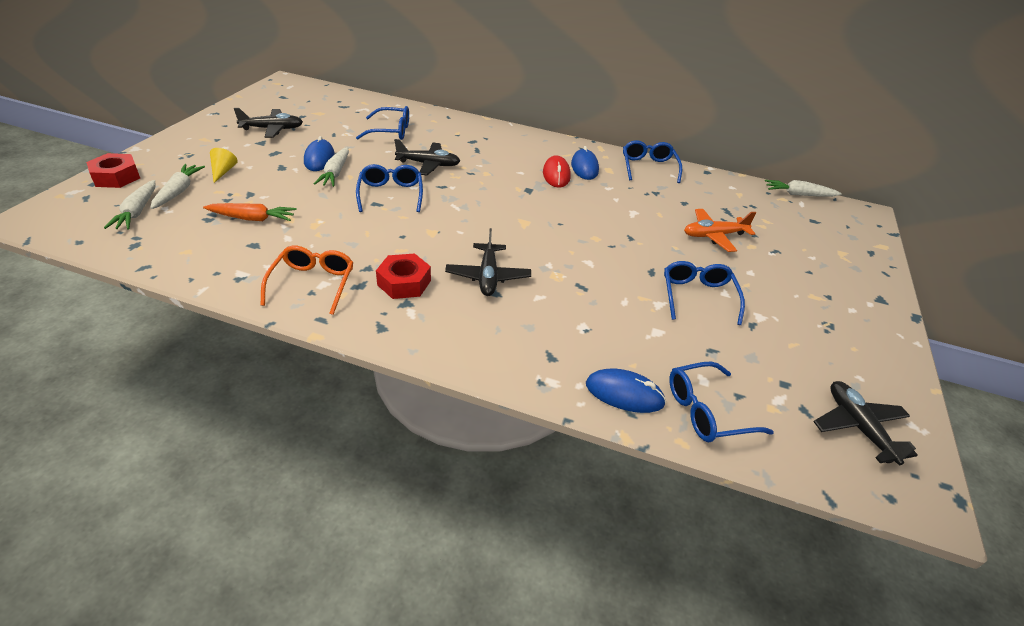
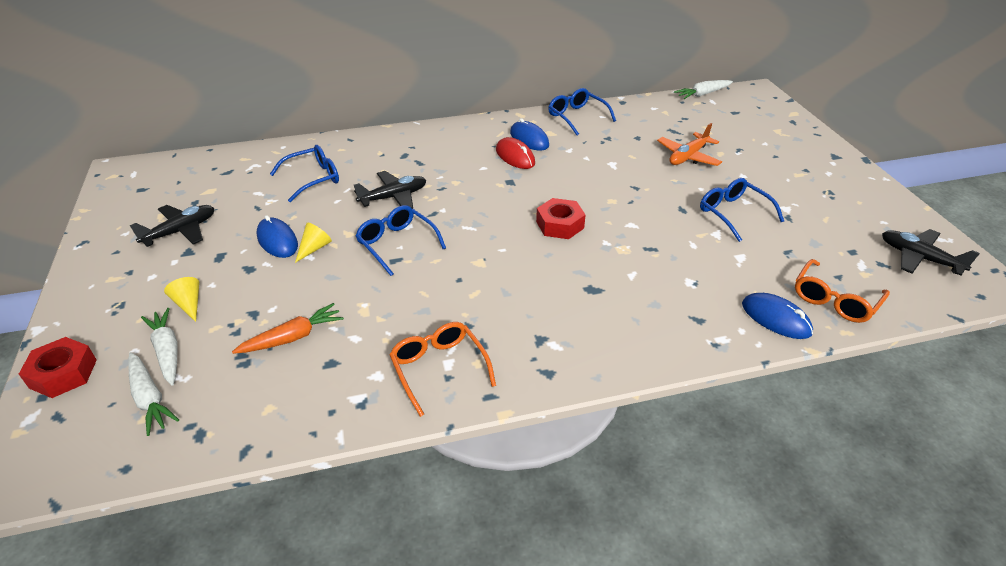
camera: 30 degrees left, 0 degrees up
(335, 173) = (314, 248): white carrot -> yellow cone
(404, 282) = (515, 322): red nut -> red nut (560, 225)
(488, 276) = (574, 278): black plane -> none
(624, 394) = (776, 319): blue mouse -> blue mouse turned 60 degrees clockwise
(707, 411) = (834, 300): blue glasses -> orange glasses

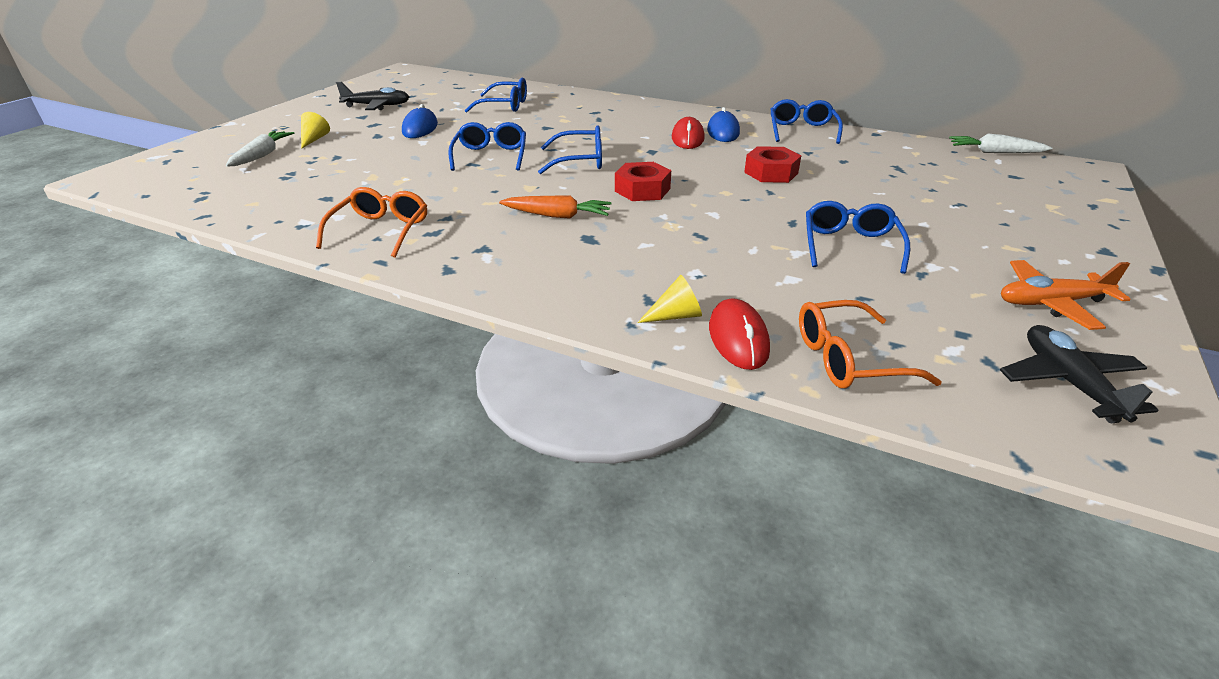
camera: 40 degrees right, 5 degrees down
(63, 373) = (203, 145): red nut -> red nut (771, 173)
(149, 398) = (213, 172): white carrot -> none
(293, 337) = (332, 176): orange carrot -> orange carrot (557, 216)
(314, 248) = (434, 139): yellow cone -> yellow cone (675, 316)
(393, 197) = (540, 131): black plane -> none
(475, 216) = (580, 161): none -> blue glasses
(688, 157) = (878, 190): orange plane -> orange plane (1051, 303)
(776, 319) = (738, 338): blue mouse -> red mouse

